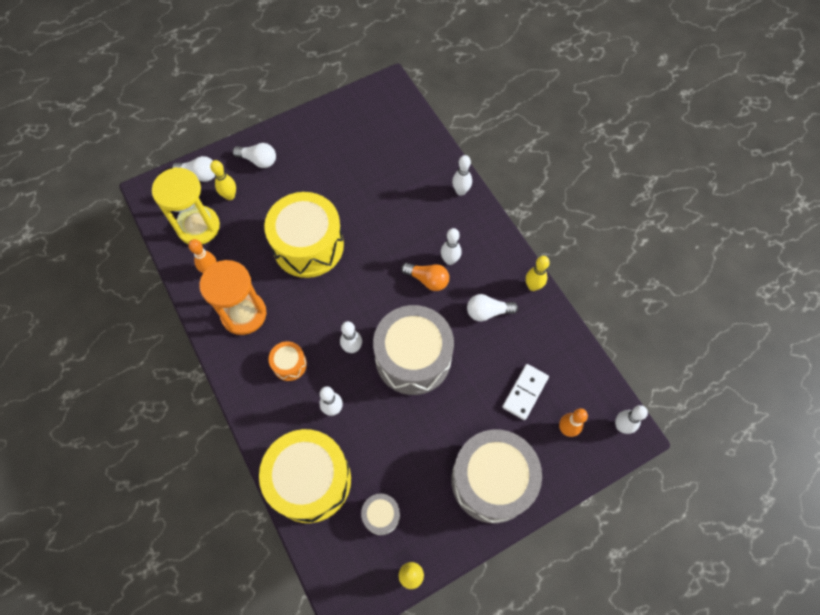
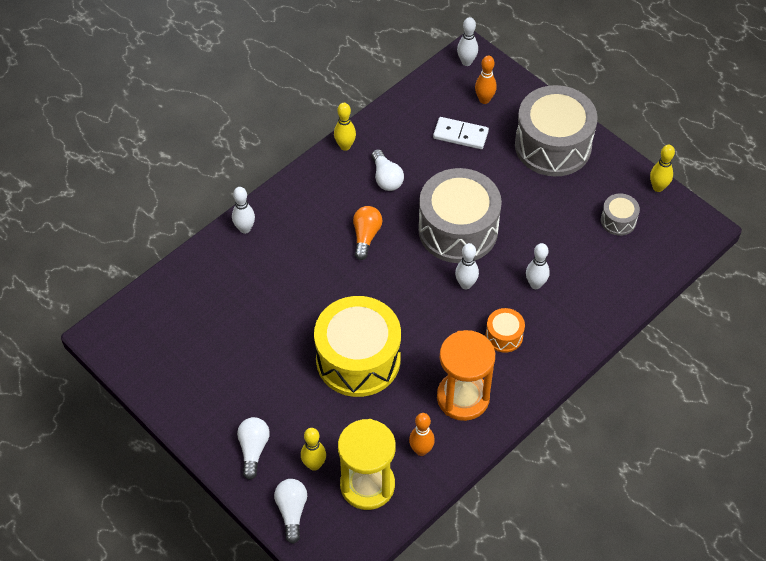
camera: 105 degrees left, 10 degrees down
(310, 480) = (611, 284): yellow drum -> none
(450, 260) = (336, 221): white bowling pin -> none

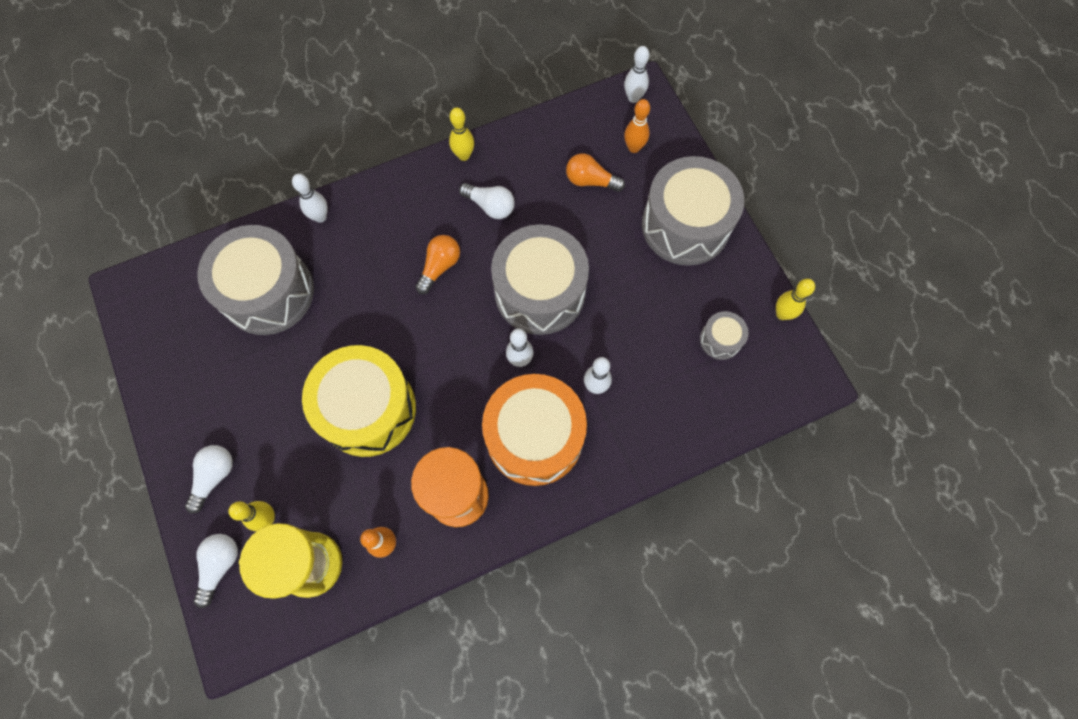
camera: 20 degrees right, 15 degrees up
(229, 299) = (268, 292): none -> grey drum
(386, 178) = (490, 206): white light bulb -> white light bulb turned 60 degrees counterclockwise
(460, 135) = (590, 181): white domino -> orange light bulb
(504, 336) = (534, 437): orange drum -> orange drum, size x2.23

